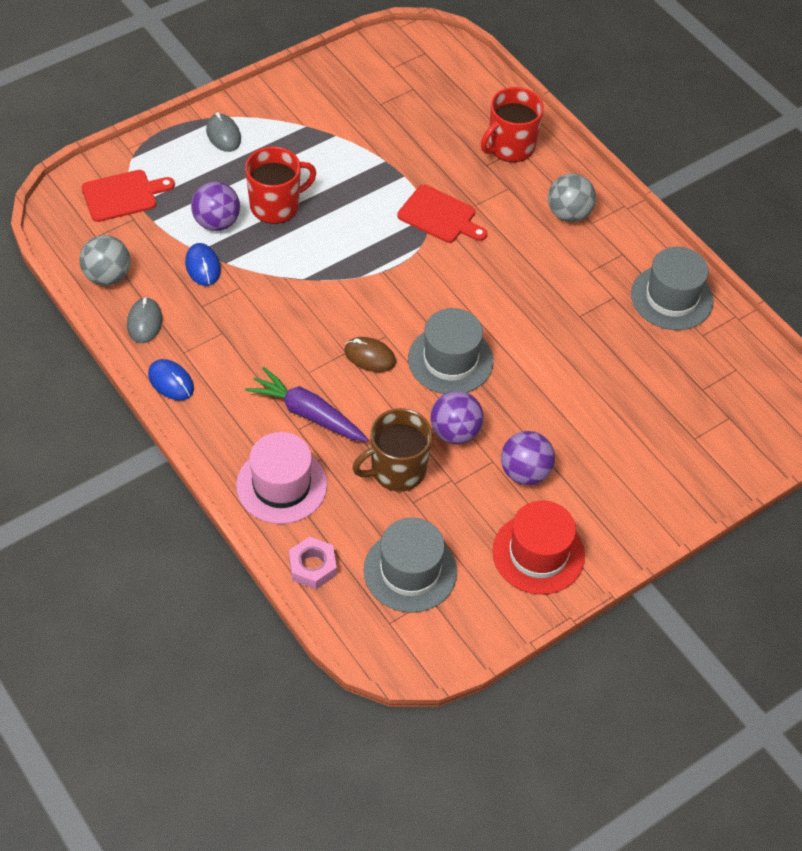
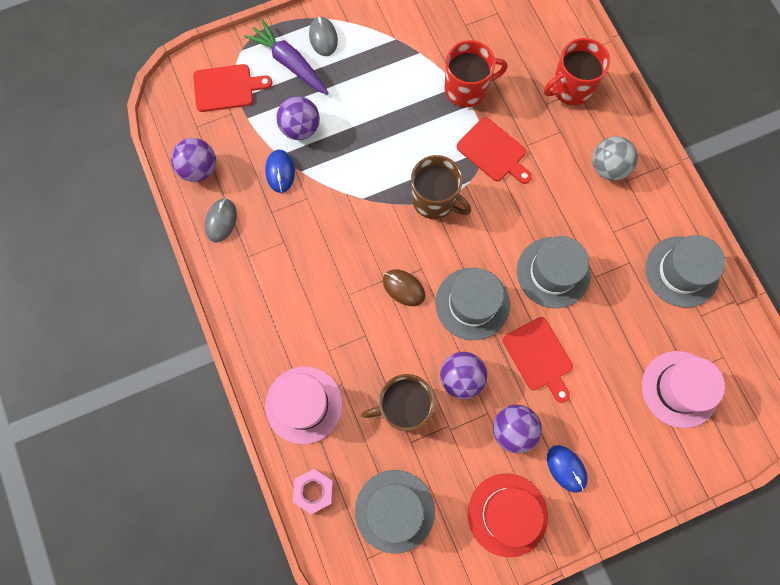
camera: 15 degrees right, 20 degrees up
(108, 276) = (199, 169): grey ball -> purple ball
(171, 382) = (232, 284): blue mouse -> blue mouse (566, 468)
(276, 205) = (354, 118): red mug -> red mug (466, 89)
(307, 413) = (339, 337): purple carrot -> purple carrot (290, 63)
(385, 269) = (435, 200): none -> brown mug
(533, 318) = (553, 272): none -> grey hat
(536, 399) = (539, 357): none -> red cutting board
(697, 406) = (679, 389): none -> pink hat

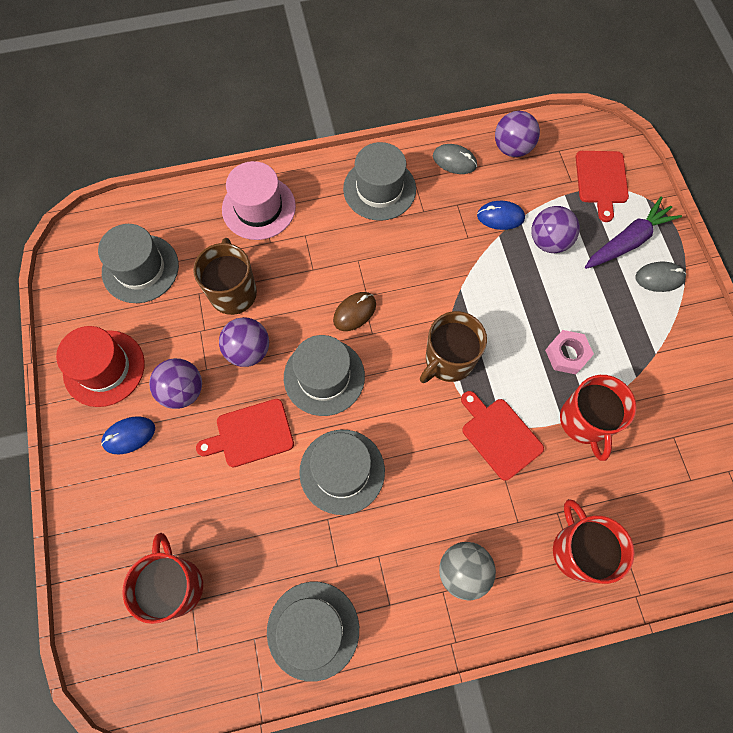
camera: 100 degrees right, 5 degrees down
(264, 288) = (379, 189): none -> grey hat
(314, 491) = (179, 206): pink nut -> pink nut (567, 354)
(493, 152) = (499, 435): red cutting board -> red cutting board turned 90 degrees clockwise
(679, 389) = (176, 585): pink hat -> red mug

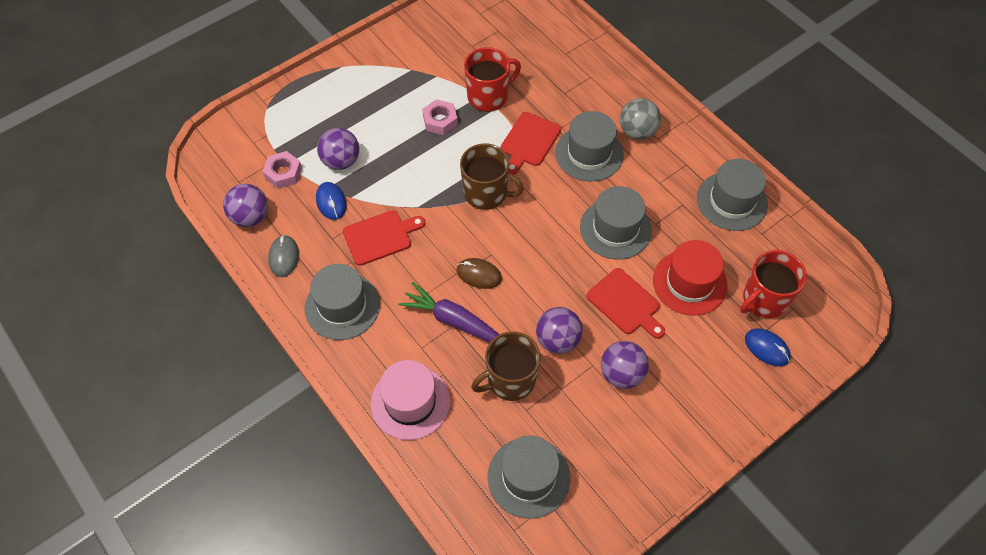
camera: 115 degrees left, 10 degrees down
(104, 368) = (640, 451): red hat -> red hat (689, 282)
(129, 435) = (683, 395): blue mouse -> blue mouse (767, 348)
(324, 377) = (548, 273): grey hat -> grey hat (589, 153)
(553, 188) = (283, 173): none -> pink nut
(578, 550) = (583, 75): red mug -> none
(601, 180) = (260, 142): red cutting board -> red cutting board (380, 237)
(628, 241) = (316, 110): purple carrot -> purple carrot (454, 321)
(659, 278) = (342, 82): grey mouse -> none

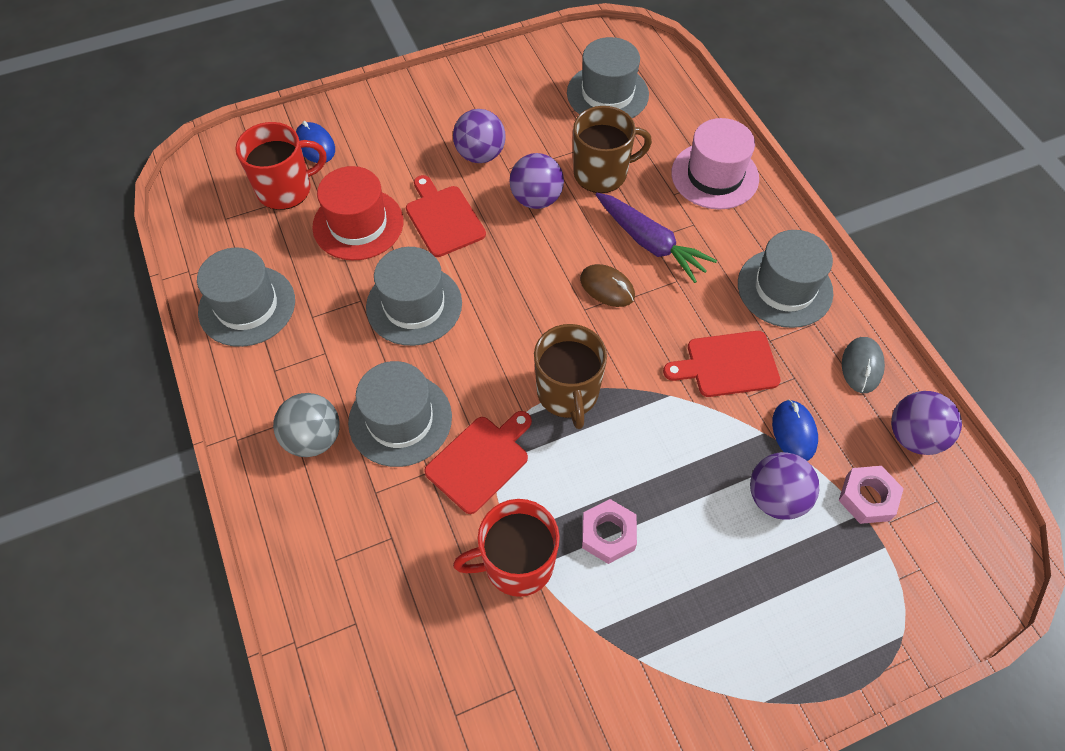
camera: 165 degrees left, 0 degrees up
(486, 193) = (568, 393): brown mug -> brown mug turned 135 degrees counterclockwise

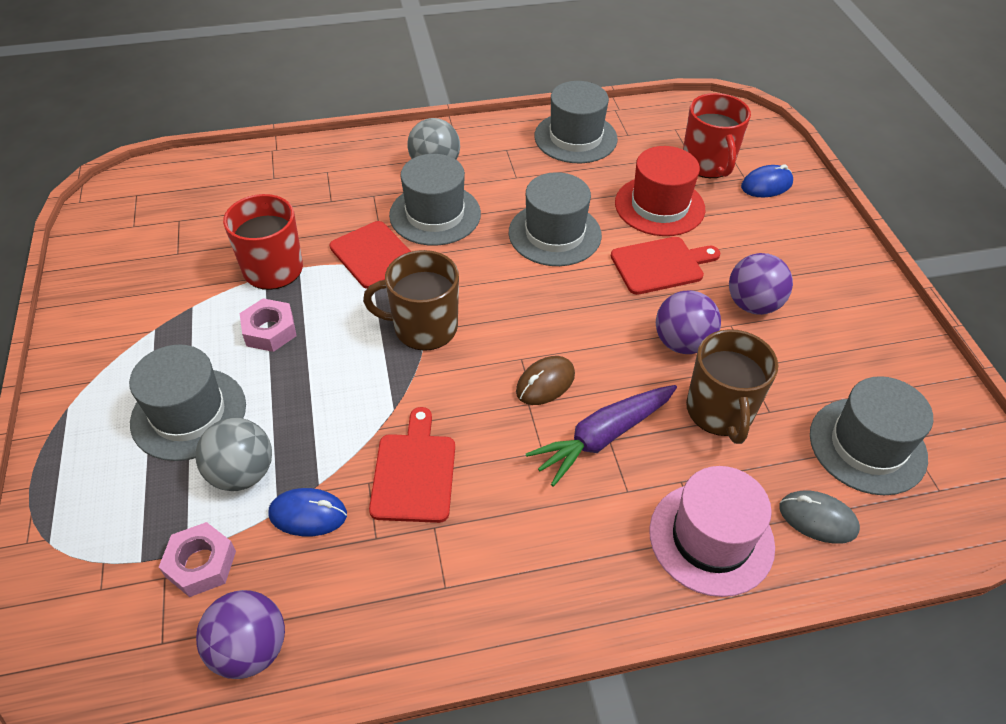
camera: 100 degrees right, 10 degrees down
(776, 498) = (242, 473): purple ball -> grey ball
(784, 288) = (507, 568): grey hat -> grey hat (189, 413)
(861, 366) = (366, 623): grey mouse -> grey mouse (817, 519)

